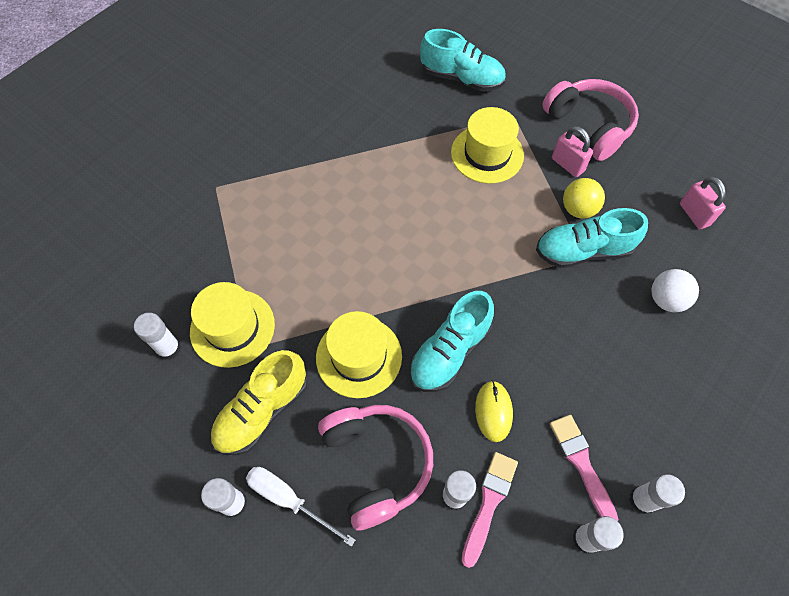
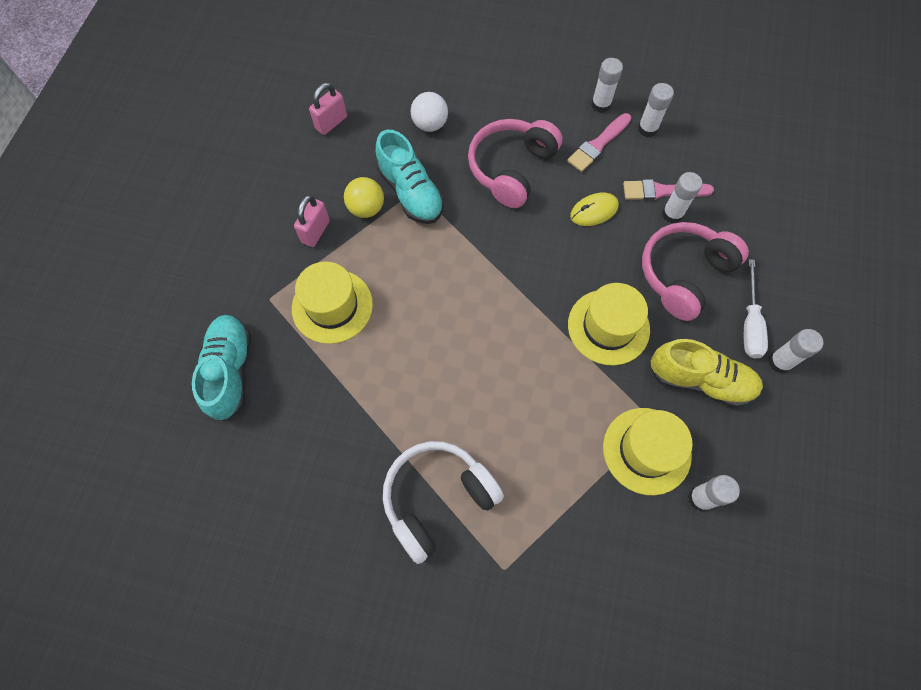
camera: 115 degrees left, 5 degrees up
(291, 167) = (437, 498): none -> white headphones
(449, 352) = (563, 259): turquoise shoe -> none
(589, 126) = (256, 227): pink headphones -> pink headphones (511, 168)

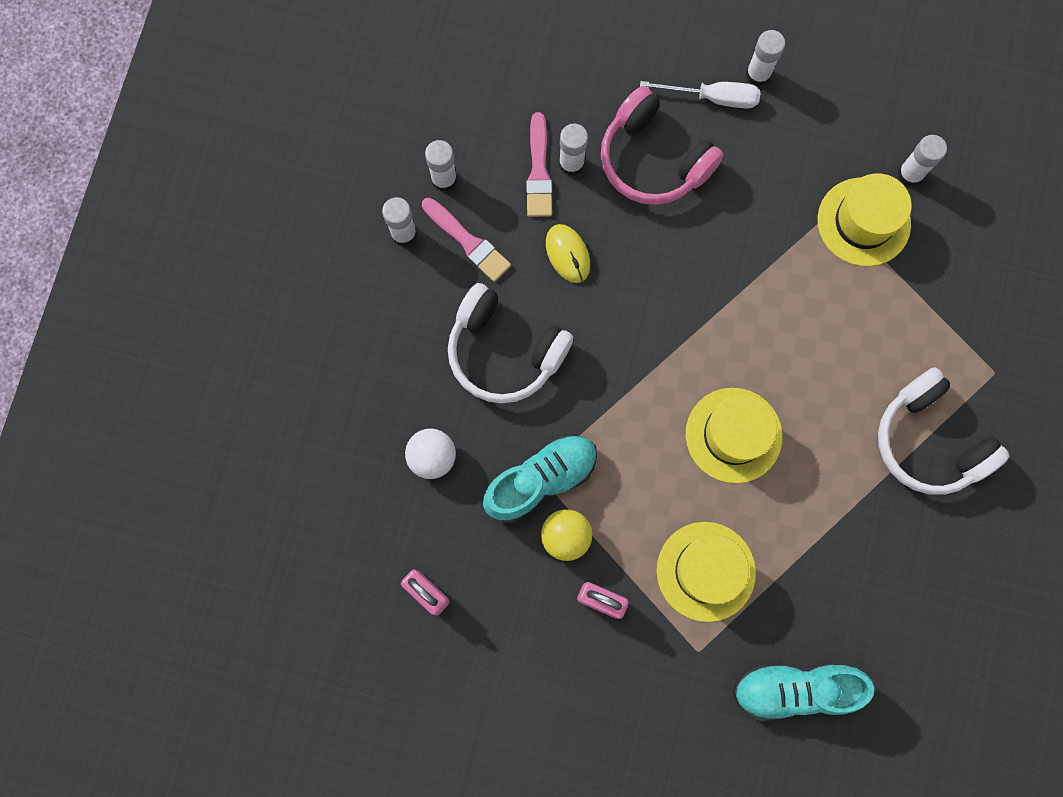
camera: 90 degrees left, 10 degrees up
(511, 168) = (504, 352): pink headphones -> white headphones
(608, 327) = (722, 249): yellow hat -> yellow hat (733, 435)
(700, 380) = (782, 159): yellow shoe -> none

